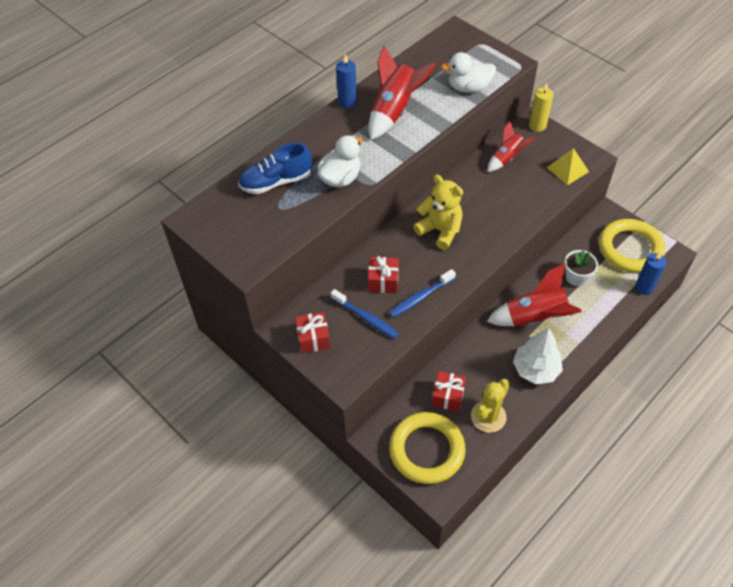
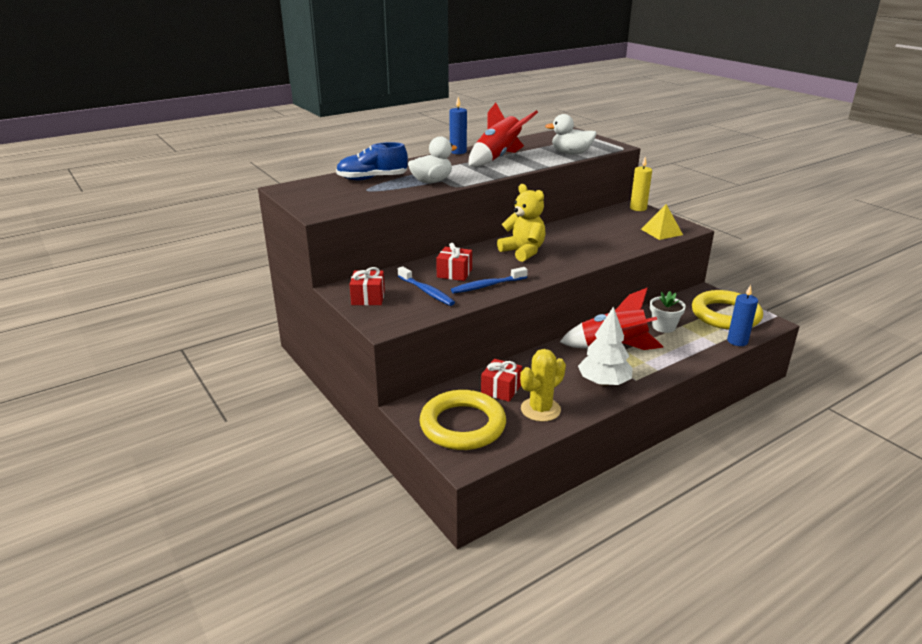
camera: 10 degrees right, 25 degrees down
(507, 158) = (603, 221): red rocket -> none

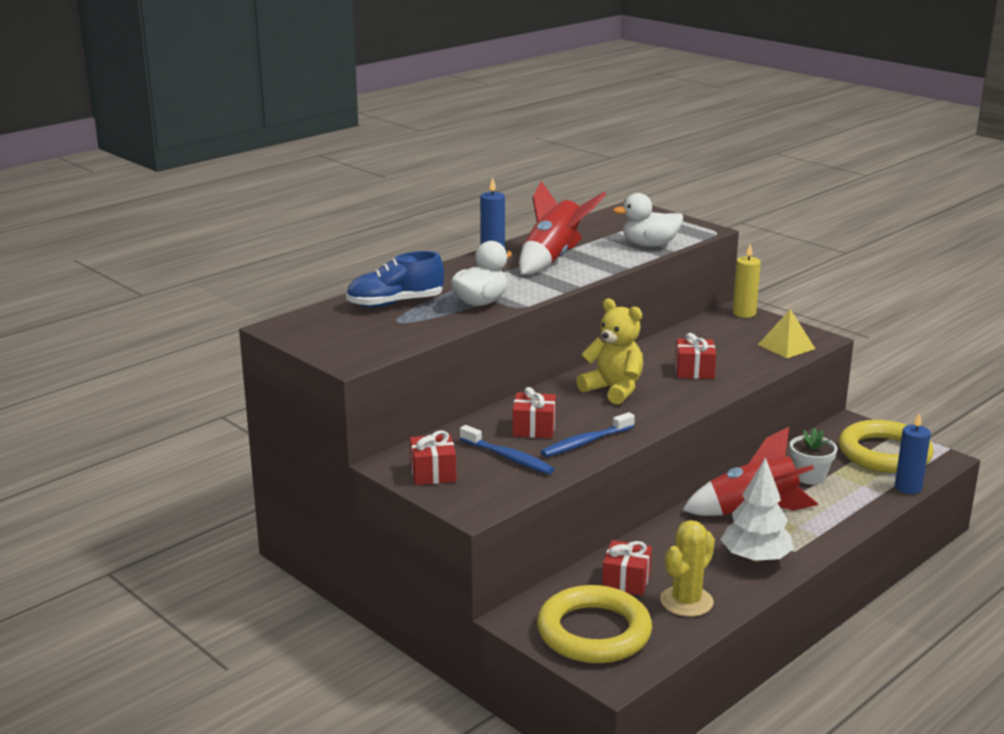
camera: 10 degrees left, 5 degrees down
(587, 243) = (694, 371): none -> red gift

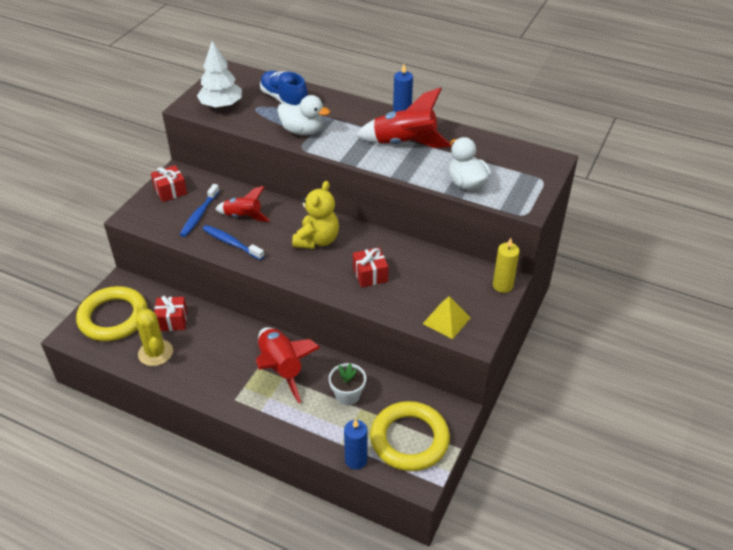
camera: 70 degrees right, 20 degrees up
(534, 428) = (243, 217): red gift -> red rocket
(686, 601) = (155, 353): yellow cactus -> yellow cactus turned 45 degrees clockwise
(755, 558) = (217, 379): white tree -> white tree (221, 105)

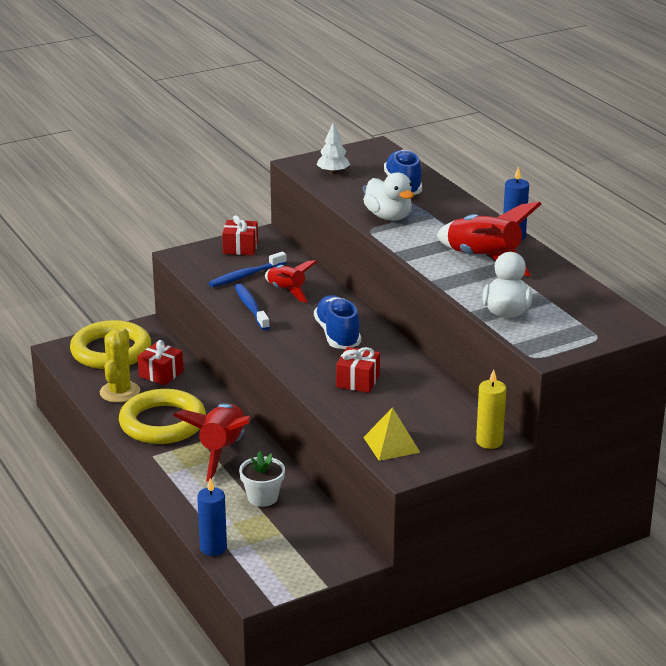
camera: 35 degrees right, 15 degrees down
(221, 105) = (333, 172): white tree -> white tree, size x0.63
(317, 240) = (337, 335): yellow teddy bear -> blue shoe
(409, 439) = (283, 556): yellow ring -> yellow ring (162, 423)

